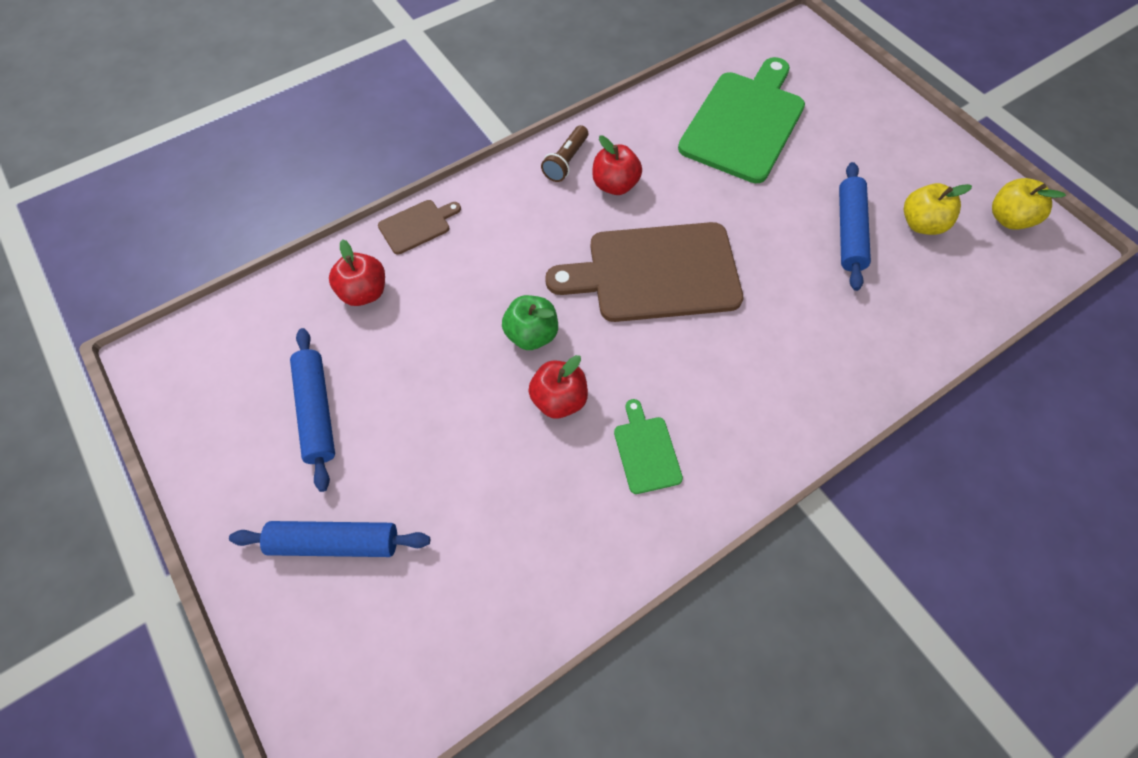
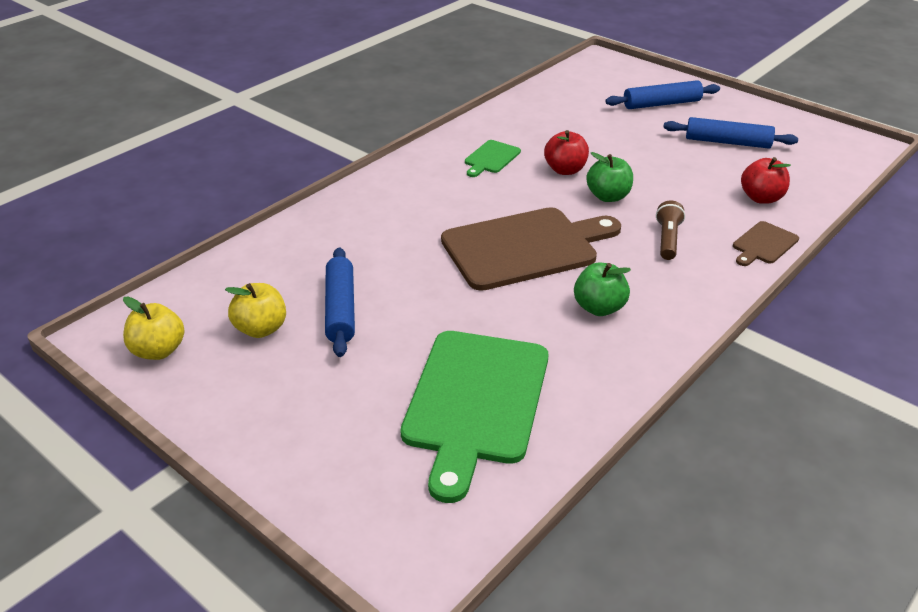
camera: 165 degrees right, 25 degrees down
(317, 411) = (727, 142): blue rolling pin -> blue rolling pin turned 45 degrees counterclockwise
(566, 161) = (665, 320): brown flashlight -> brown flashlight (668, 240)
(615, 185) = (599, 308): red apple -> green apple
(646, 451) = (491, 158): green cutting board -> green cutting board turned 60 degrees clockwise

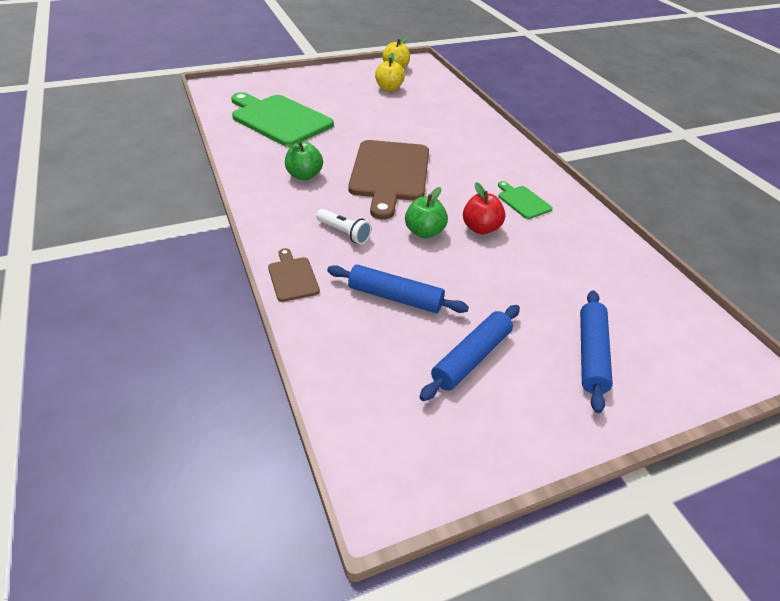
camera: 115 degrees right, 5 degrees up
(340, 309) = (385, 107): blue rolling pin -> blue rolling pin (395, 297)
(668, 240) = (344, 233): brown flashlight -> white flashlight
(761, 198) = (353, 317): red apple -> none

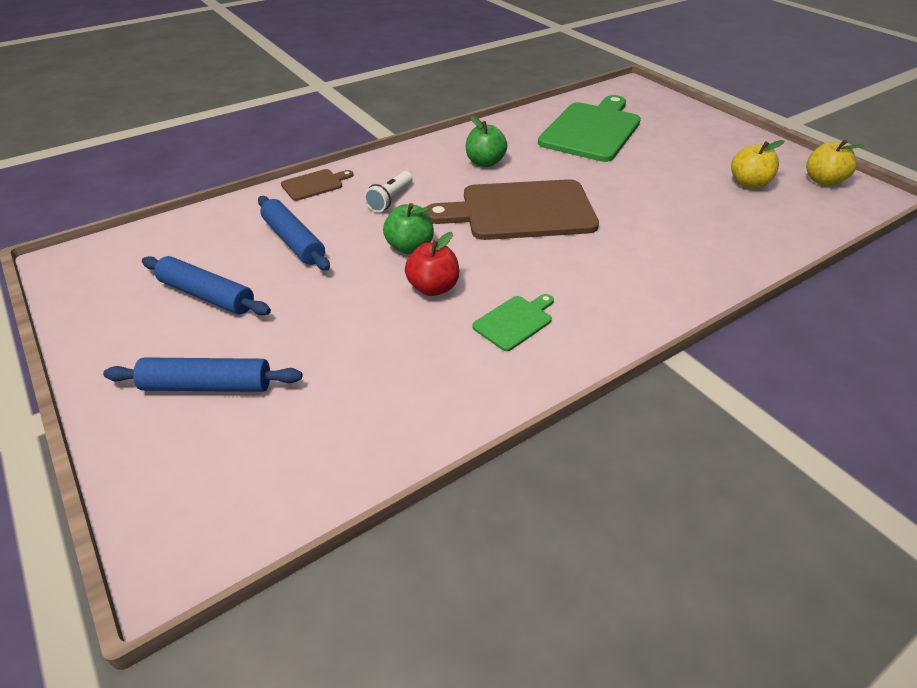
camera: 80 degrees right, 0 degrees up
(395, 297) = (293, 241): blue rolling pin -> blue rolling pin turned 45 degrees counterclockwise

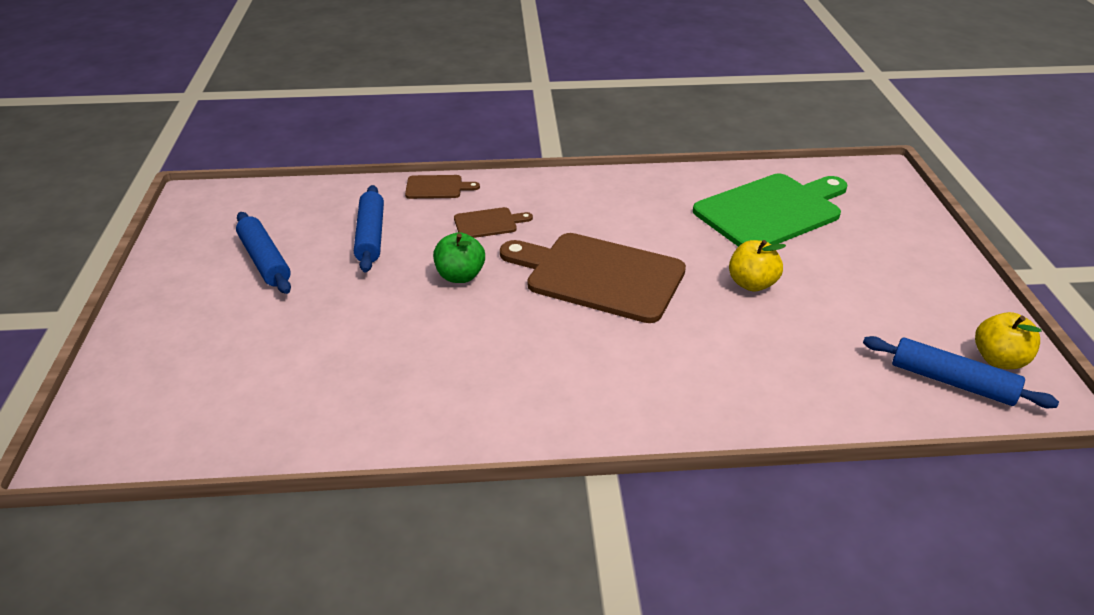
camera: 30 degrees right, 5 degrees down
(207, 385) = (201, 335): blue rolling pin -> blue rolling pin (952, 382)
(390, 199) = (488, 223): white flashlight -> brown cutting board
(433, 288) = (442, 321): red apple -> none
(485, 162) = (616, 213): green apple -> none
(515, 321) = (481, 380): green cutting board -> none
(748, 183) = (893, 331): yellow apple -> yellow apple (752, 284)

